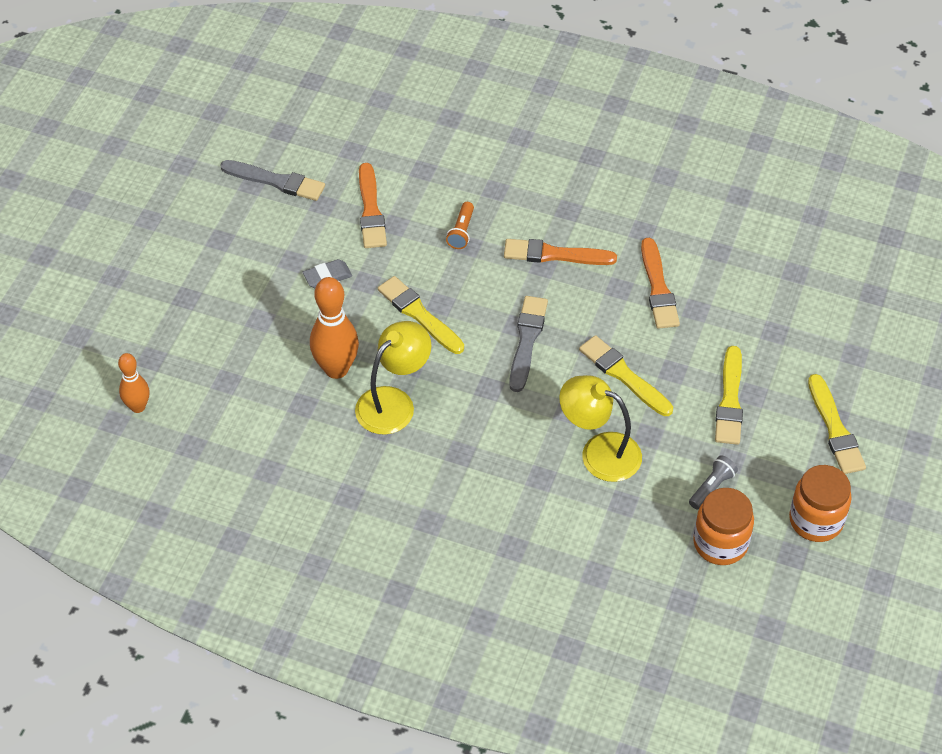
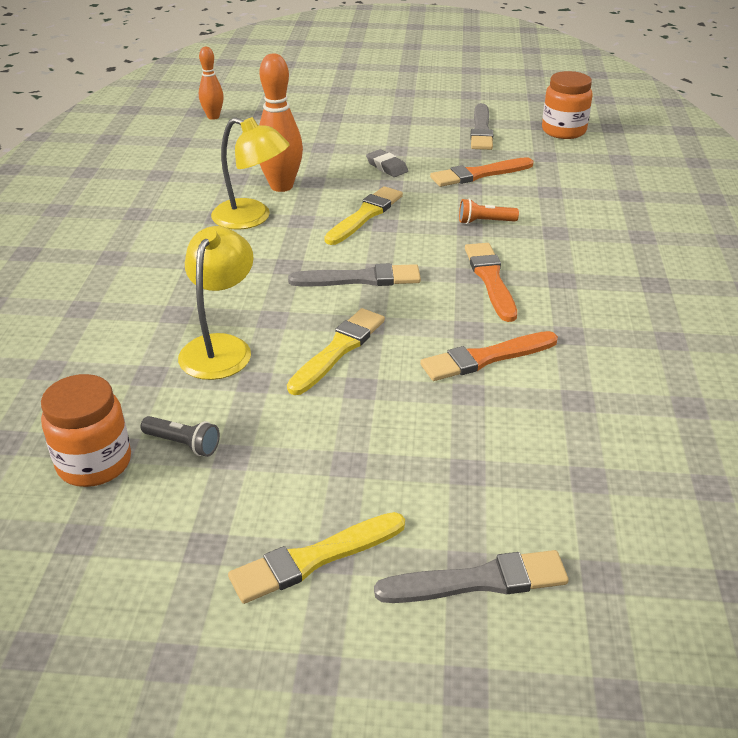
camera: 75 degrees right, 15 degrees down
(730, 400) = (330, 442): yellow brush -> none
(816, 520) = (140, 556): orange jar -> orange jar (563, 131)
(867, 352) = (478, 581): none -> grey brush

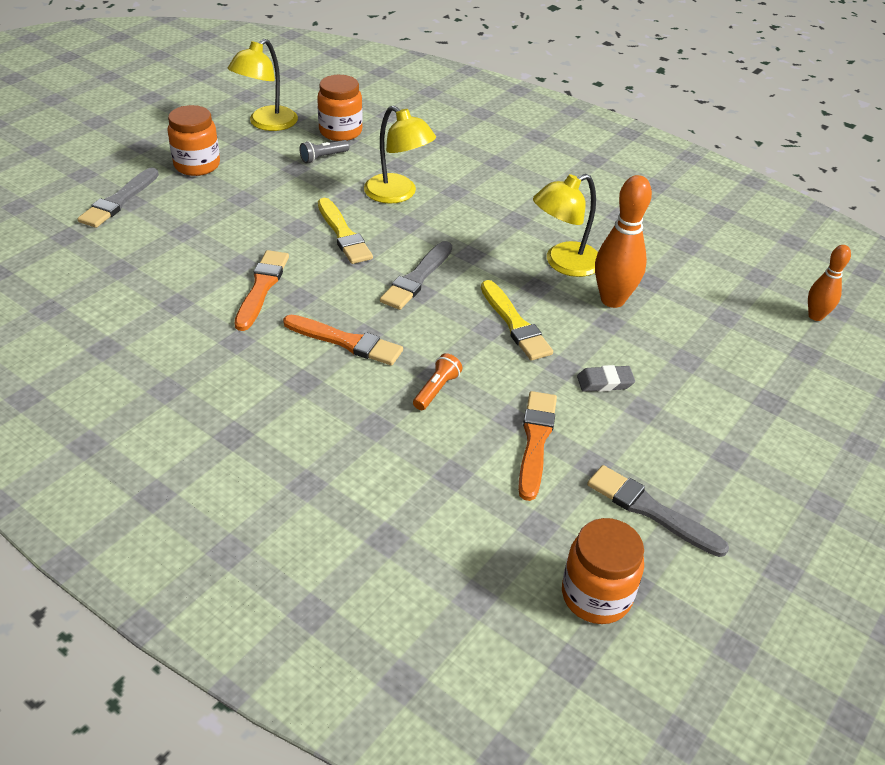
camera: 120 degrees right, 5 degrees up
(125, 556) = (266, 124): none -> yellow lamp
(314, 559) = (197, 165): yellow brush -> orange jar

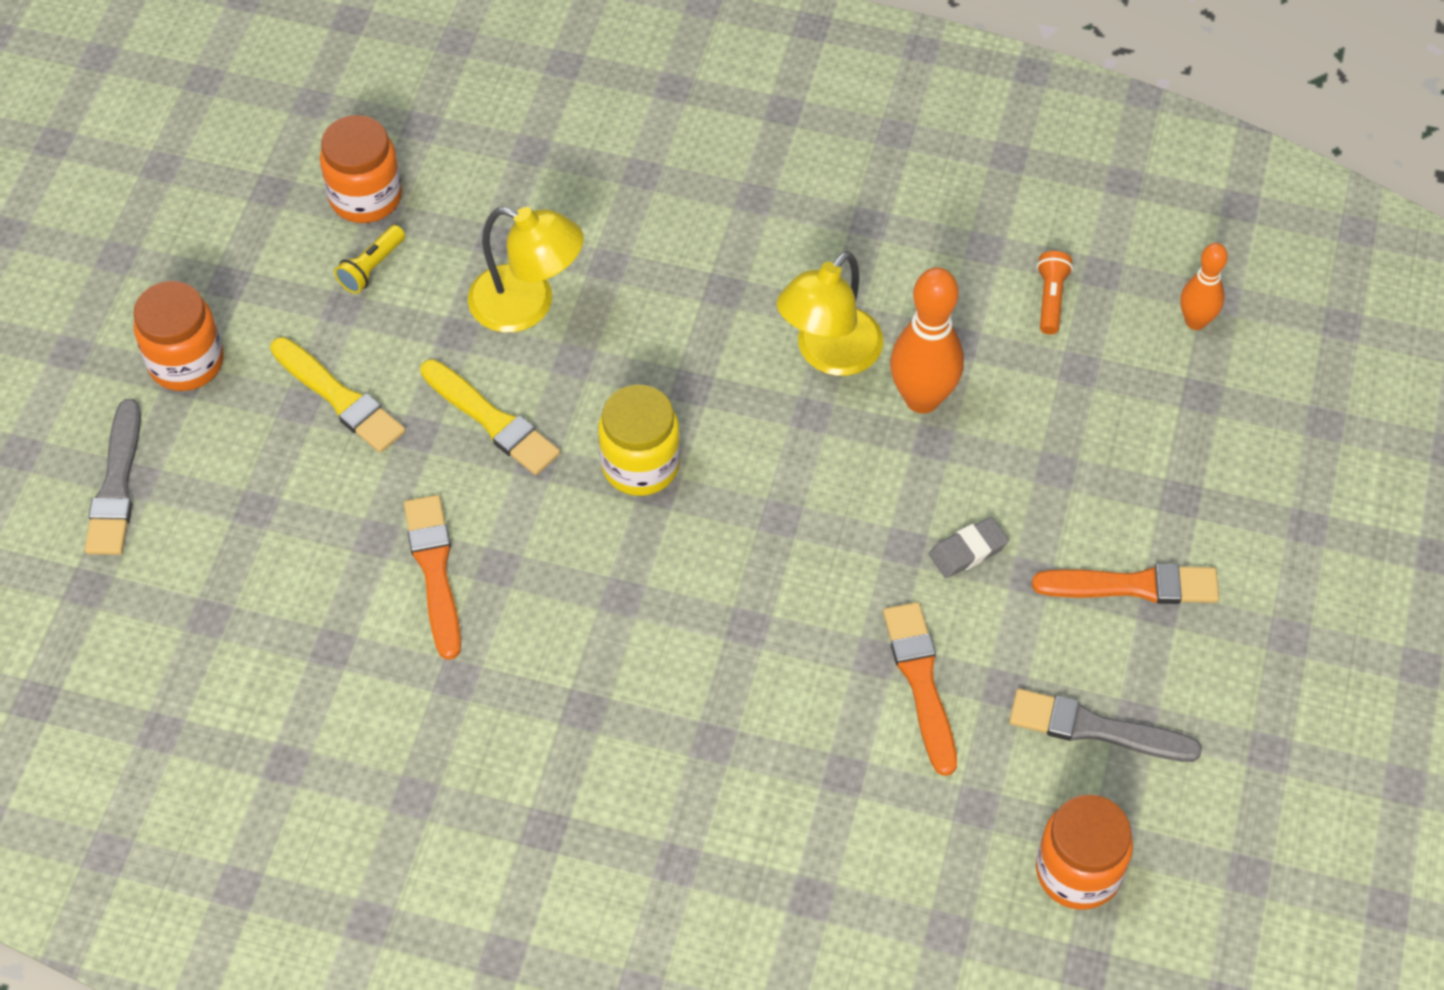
camera: 20 degrees left, 15 degrees up
(266, 124) = (237, 224): yellow lamp -> none
(323, 157) = (372, 267): grey flashlight -> yellow flashlight
(346, 341) = (603, 619): orange brush -> orange brush (1133, 586)
(417, 278) = (640, 465): grey brush -> yellow jar
(436, 389) = (762, 651): orange flashlight -> orange flashlight (1050, 299)
(515, 324) = (811, 496): yellow brush -> yellow brush (339, 398)

